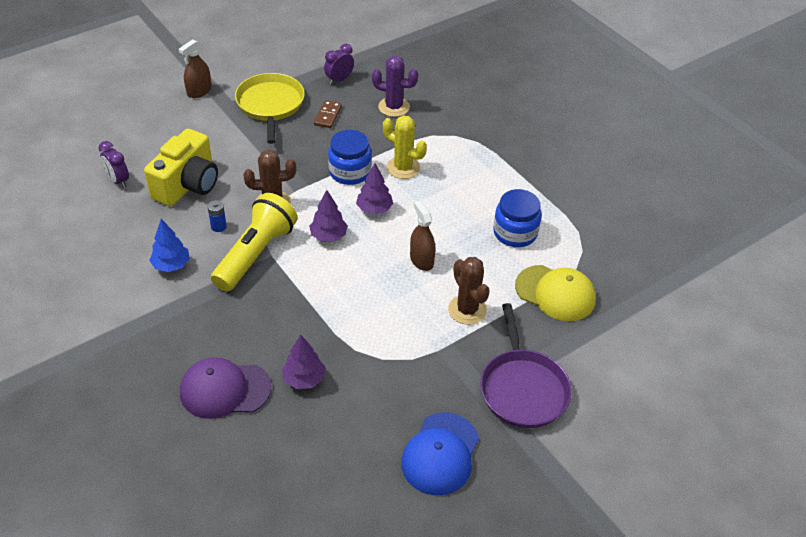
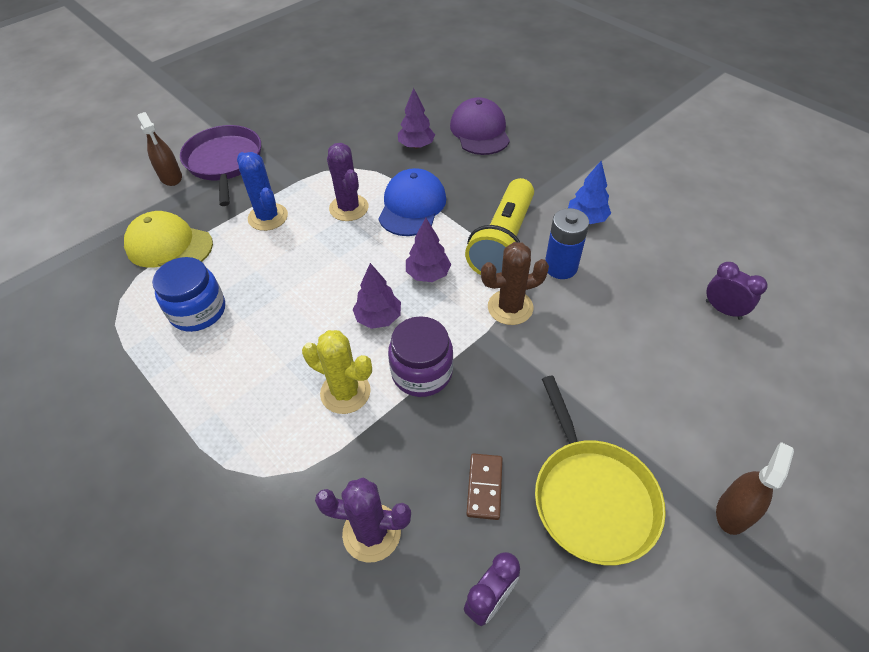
camera: 175 degrees right, 5 degrees up
(187, 185) = (631, 317): yellow camera -> none
(218, 226) = (560, 267): blue battery -> blue battery, size x1.78
(225, 390) = (480, 131): purple cap -> purple cap turned 90 degrees counterclockwise
(350, 172) = (422, 372): blue jar -> purple jar
(388, 308) = (349, 208): none -> purple cactus
(421, 260) = (315, 261): brown spray bottle -> brown spray bottle (171, 177)
(440, 454) = (298, 115): blue cap -> blue cap (412, 206)
(467, 310) = (268, 217): brown cactus -> blue cactus

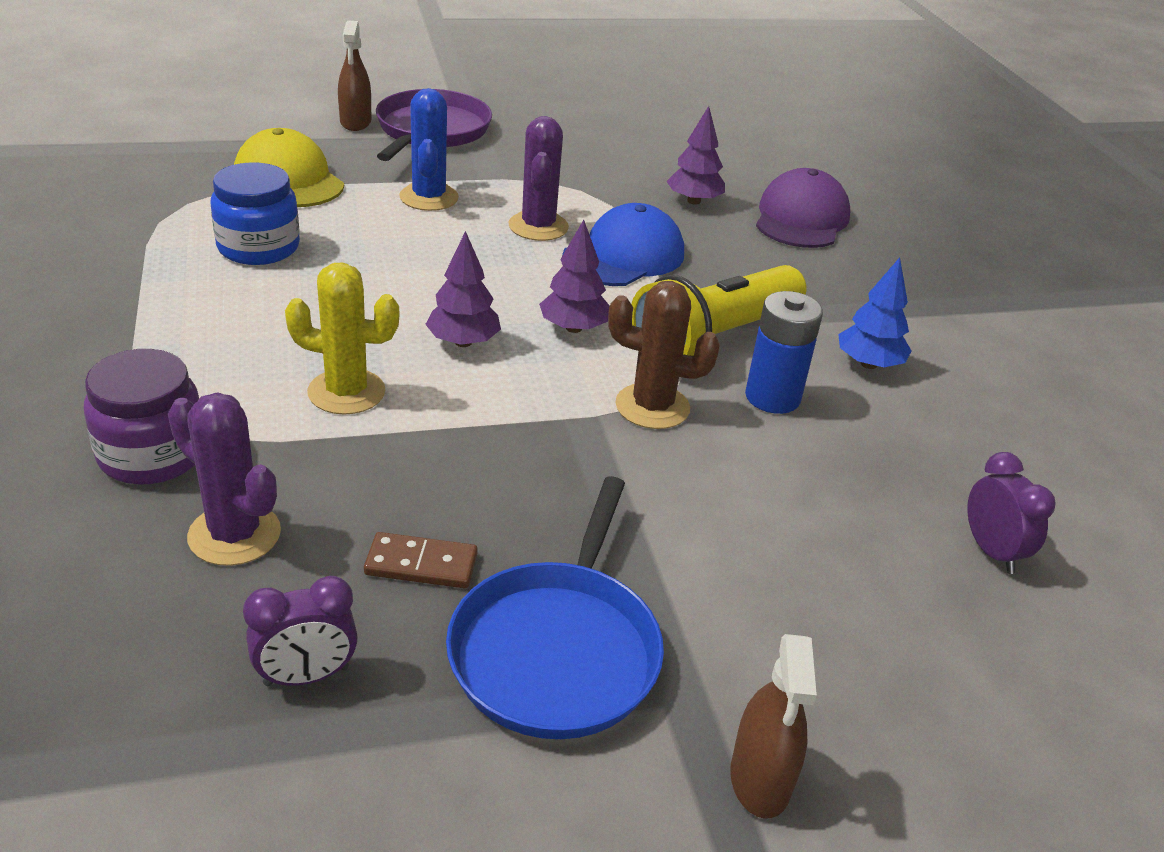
camera: 25 degrees right, 15 degrees down
(345, 392) = (346, 392): yellow cactus -> yellow cactus turned 45 degrees counterclockwise
(422, 372) = (462, 417): purple jar -> purple jar (152, 454)
(484, 487) = (421, 564): brown domino -> brown domino turned 60 degrees clockwise
(592, 497) = (557, 650): yellow pan -> blue pan
(733, 512) = (760, 779): brown spray bottle -> brown spray bottle turned 120 degrees clockwise

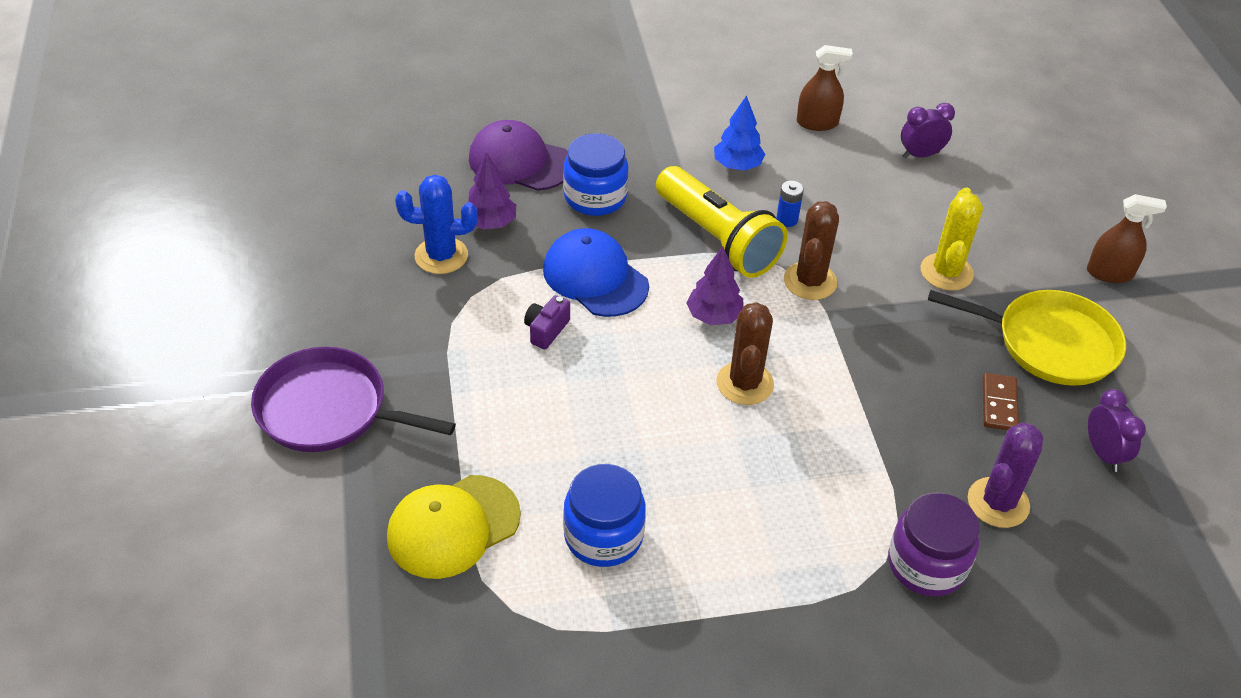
camera: 85 degrees left, 10 degrees up
(346, 392) = (825, 453): yellow cactus -> yellow cactus (946, 272)
(355, 122) = (301, 478): brown spray bottle -> brown spray bottle (817, 123)
(429, 197) = (491, 409): blue cactus -> blue cactus (441, 256)
(463, 342) = (745, 383): purple tree -> brown cactus
(538, 226) = (546, 330): purple cactus -> purple camera
(557, 650) = (1049, 343): blue pan -> yellow pan
(760, 260) = (595, 197): none -> blue jar
(772, 397) = (787, 219): blue battery -> blue battery, size x0.56

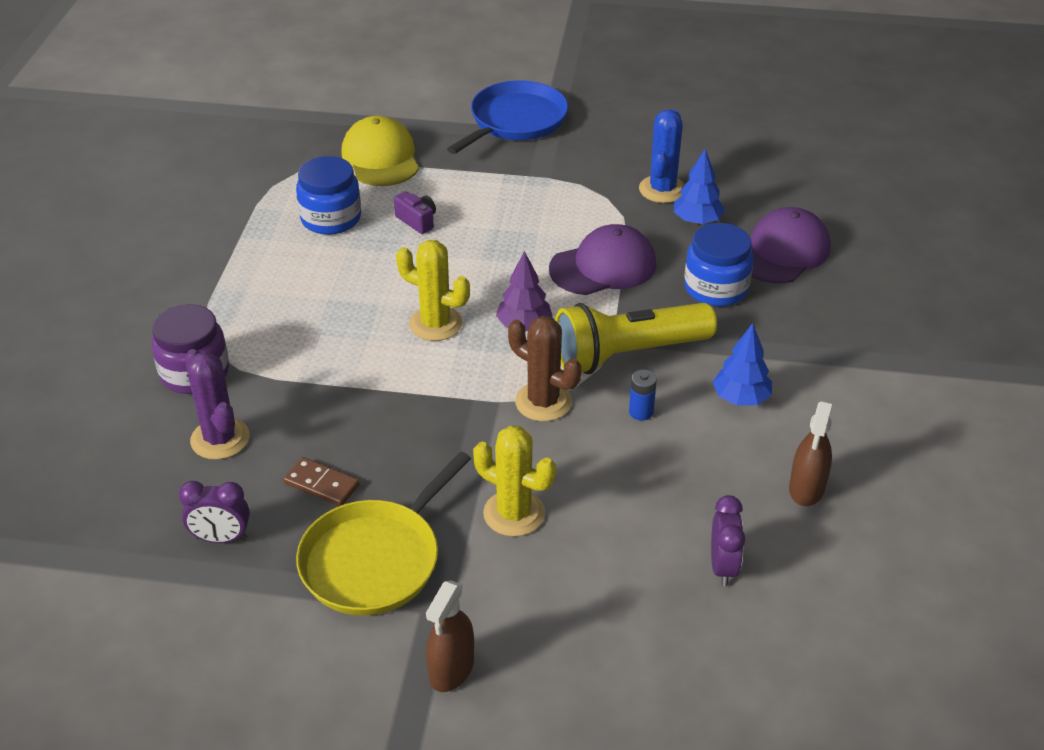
camera: 110 degrees right, 5 degrees down
(329, 410) = (515, 121): purple pan -> blue pan
(490, 223) = (697, 221): purple tree -> blue tree
(546, 330) = (550, 229): purple camera -> purple camera (417, 221)
(595, 277) = (603, 266): blue cap -> purple cap
(745, 383) = (435, 324): brown cactus -> yellow cactus

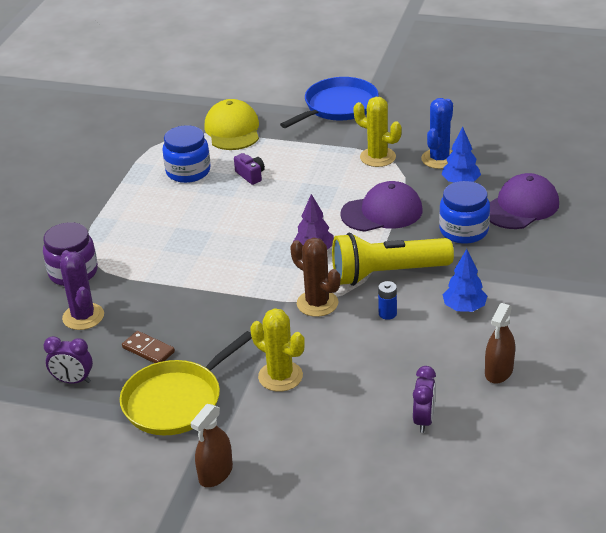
camera: 10 degrees right, 5 degrees down
(435, 324) = (250, 247): yellow cactus -> yellow cactus (377, 157)

